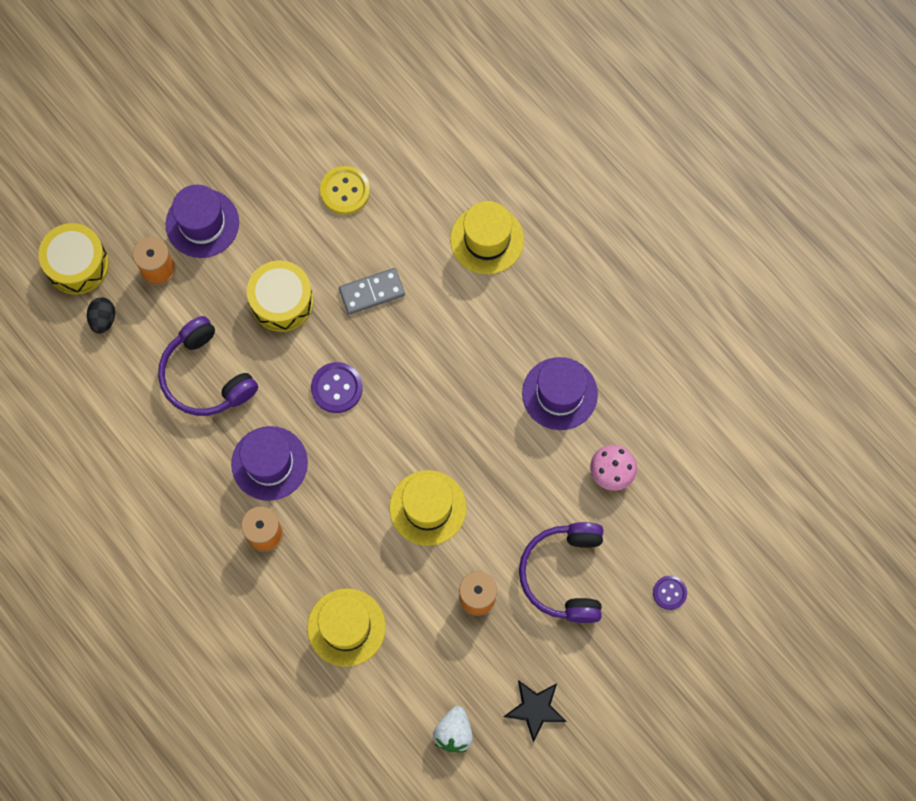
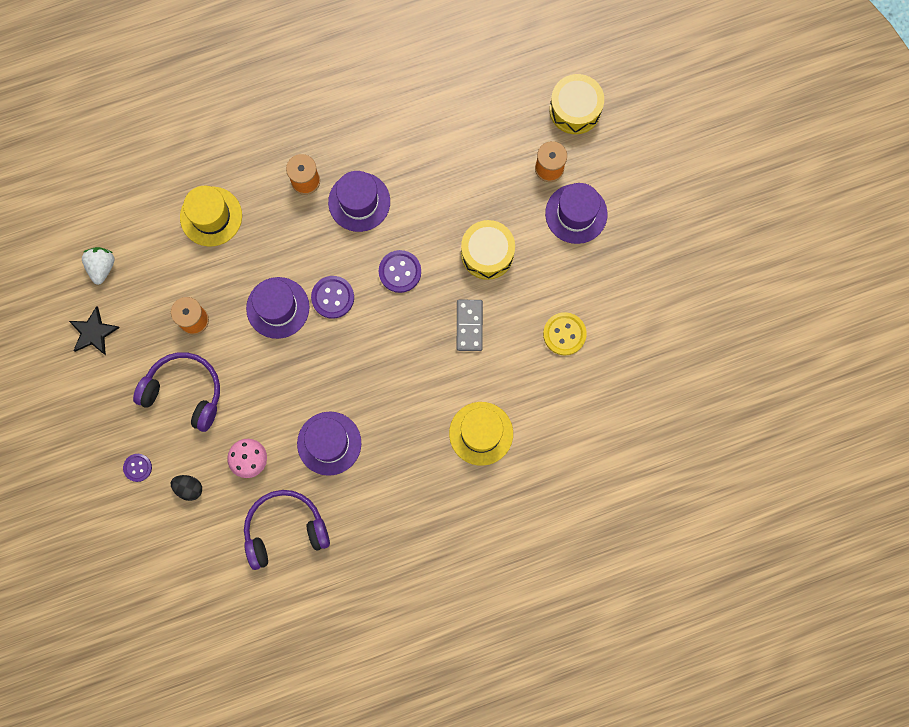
camera: 110 degrees right, 5 degrees up
(103, 319) = (522, 115): black egg -> black egg (189, 488)
(205, 376) = (447, 177): purple headphones -> purple headphones (285, 529)
(393, 451) = (333, 297): none -> purple button
(428, 508) = (278, 308): yellow hat -> purple hat
(454, 732) = (102, 267): white strawberry -> white strawberry turned 60 degrees clockwise

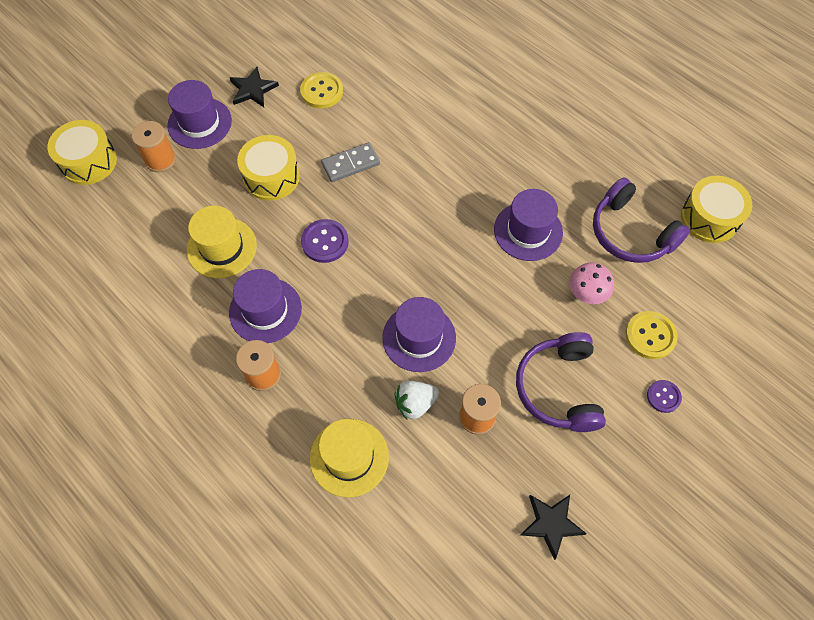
camera: 115 degrees left, 15 degrees down
(102, 267) = (470, 556): white strawberry -> white strawberry (415, 403)
(189, 488) = (650, 336): black egg -> yellow button
(265, 608) = (709, 218): none -> yellow drum
(333, 297) = (381, 290): purple button -> none
(481, 433) = (446, 118): yellow hat -> yellow hat (222, 247)
(595, 273) = (253, 89): none -> black star

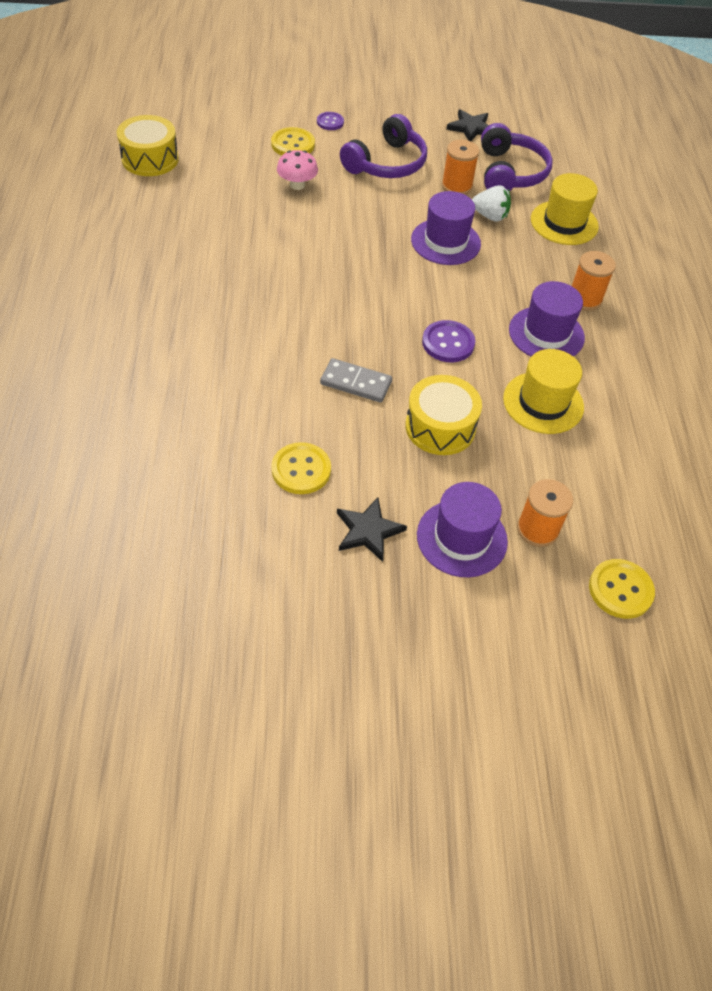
camera: 140 degrees left, 10 degrees down
(88, 161) = (620, 590): yellow drum -> yellow button
(528, 231) = (282, 238): purple hat -> none
(630, 233) = (215, 189): purple headphones -> purple headphones (510, 173)

